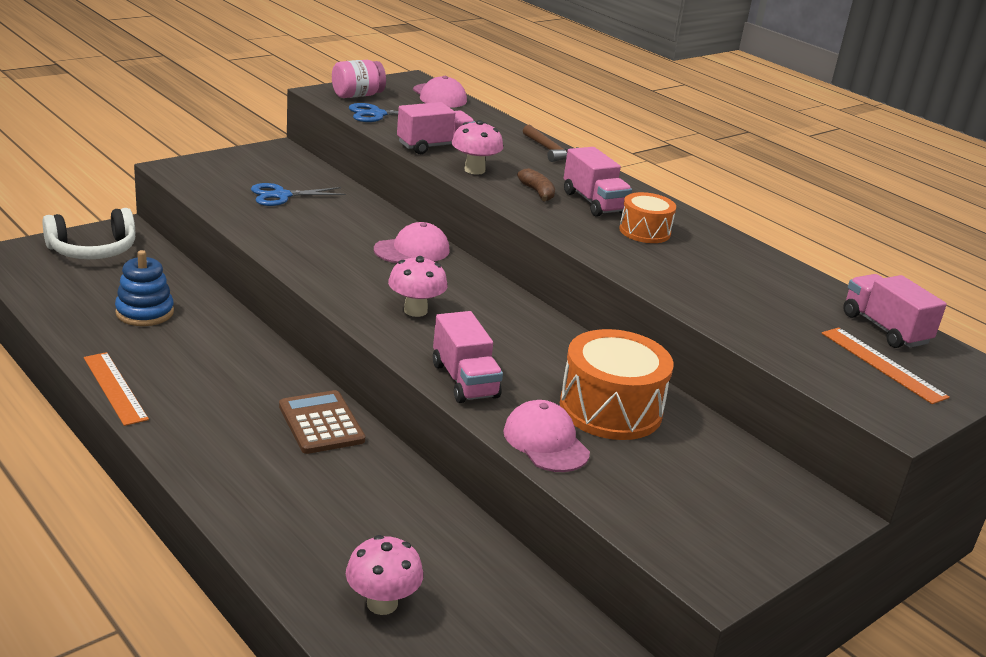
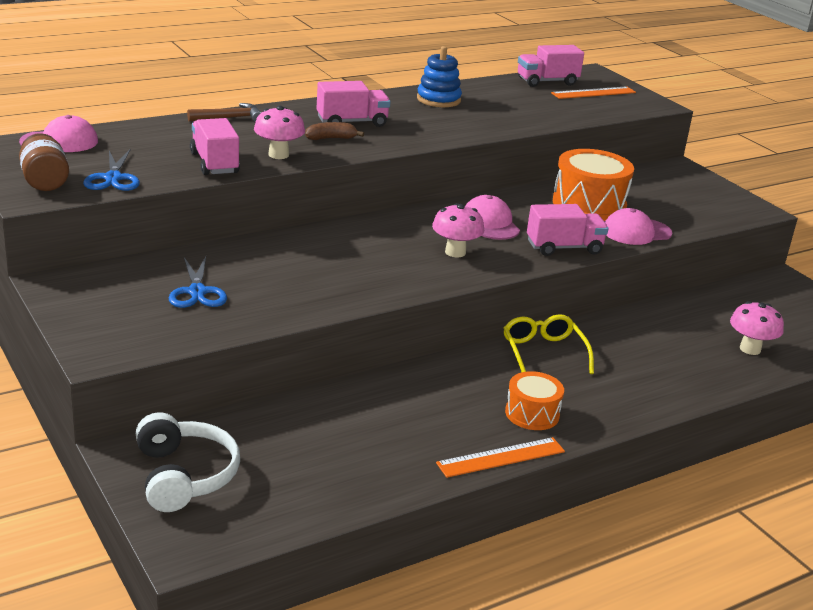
camera: 80 degrees left, 0 degrees up
(145, 312) = (348, 438): blue stacking toy -> blue stacking toy (438, 99)
(321, 423) = (543, 352): brown calculator -> yellow glasses
(357, 95) = (45, 181): pink jar -> brown jar
(412, 250) = (337, 239): pink cap -> pink cap (490, 223)
(644, 231) = (408, 115): orange drum -> orange drum (532, 414)

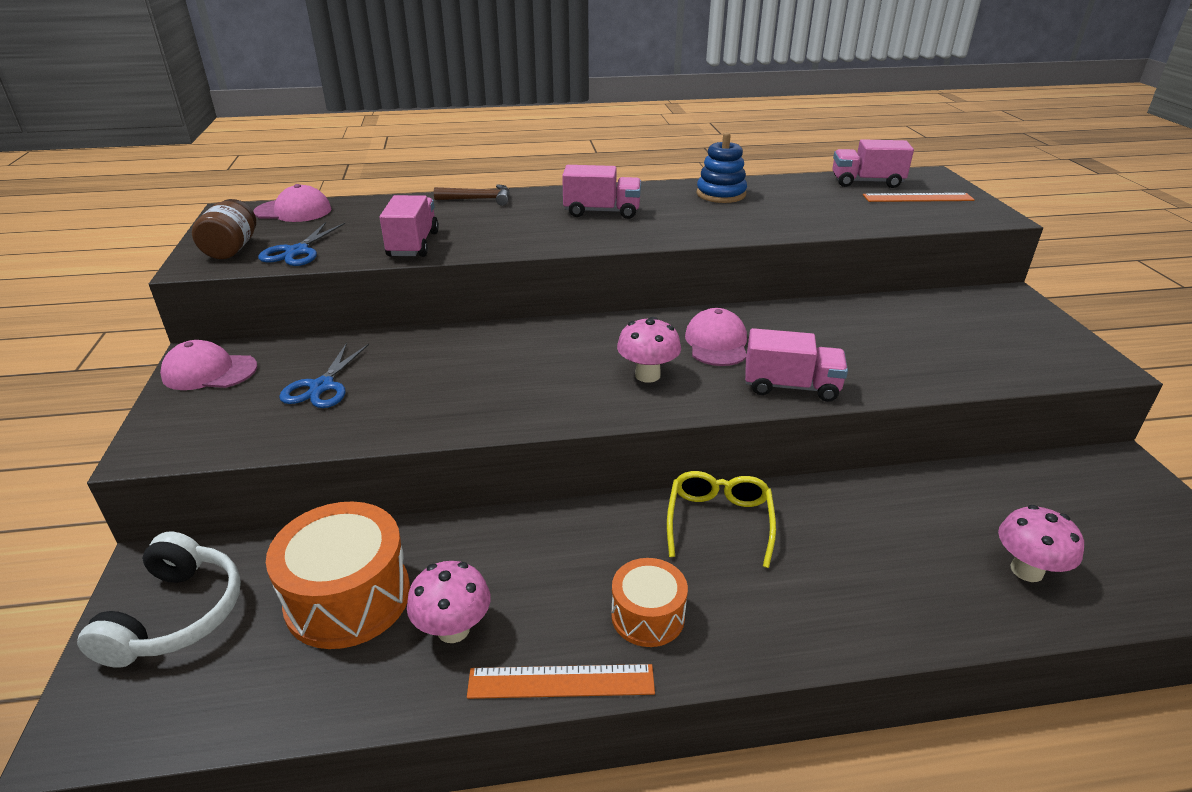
camera: 25 degrees right, 5 degrees up
(278, 155) = (488, 241): pink mushroom -> pink mushroom (453, 629)
(331, 138) = (562, 227): brown banana -> none
(589, 204) = (859, 332): orange drum -> orange drum (348, 597)
(636, 232) = (904, 377): pink cap -> pink cap (209, 372)

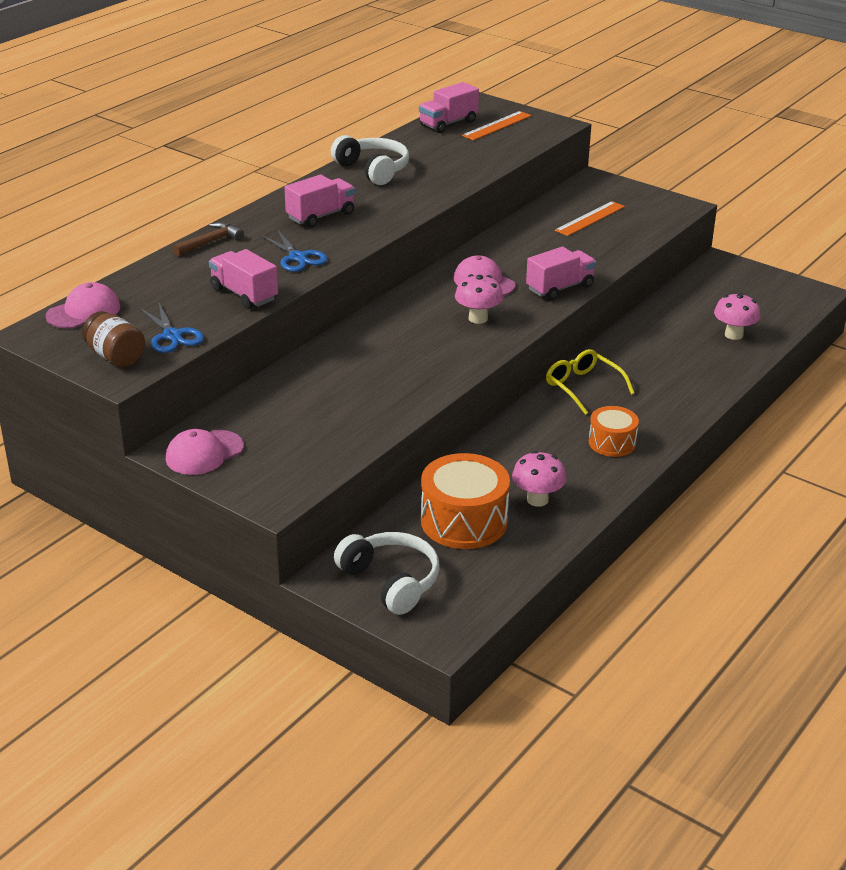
camera: 45 degrees left, 0 degrees up
(322, 387) = (301, 421): blue scissors -> blue scissors (298, 258)
(561, 682) = (615, 486): orange ruler -> orange ruler (590, 219)
(721, 194) = (373, 170): blue stacking toy -> white headphones

